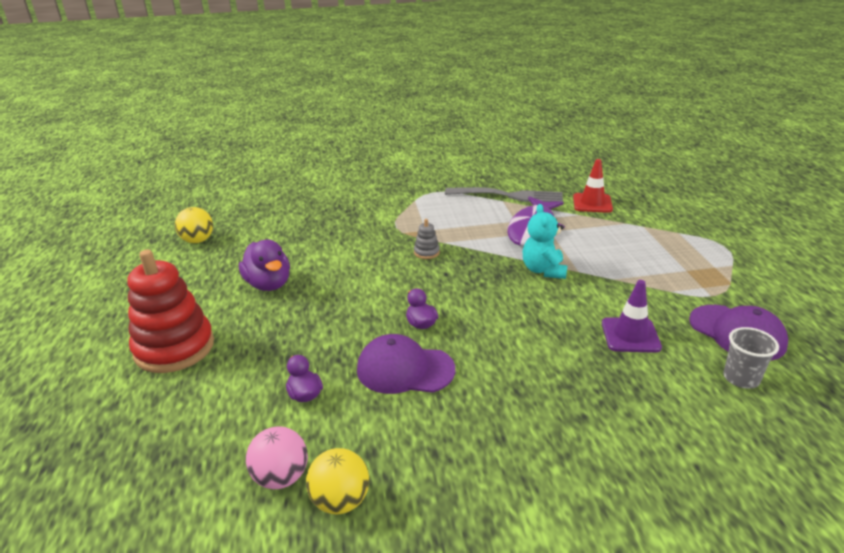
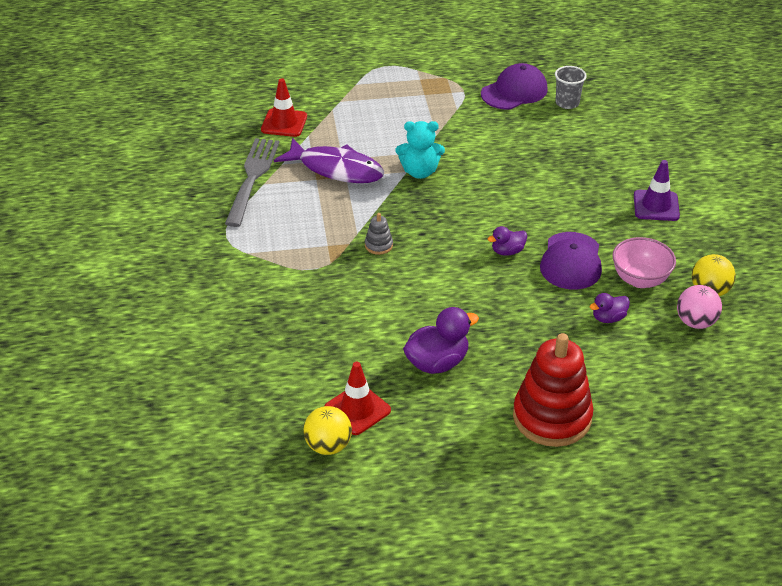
camera: 90 degrees left, 10 degrees up
(229, 250) = (357, 409): none -> red traffic cone
(369, 427) = (640, 279): none -> pink bowl
(630, 335) = (519, 140): purple traffic cone -> purple traffic cone (656, 206)

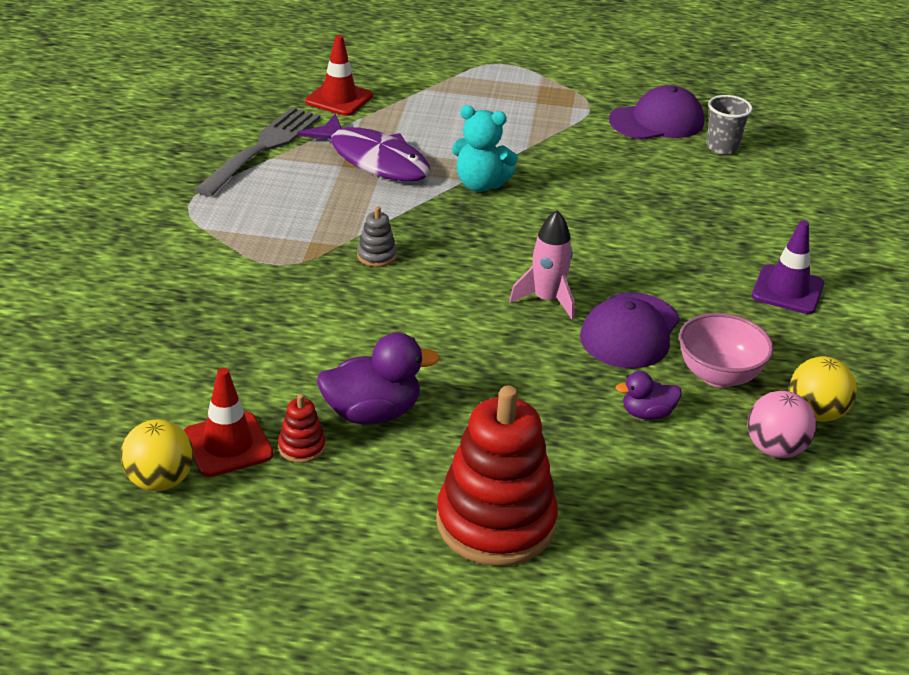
camera: 15 degrees right, 5 degrees down
(405, 398) = (301, 447): none -> red stacking toy
(507, 251) = (547, 300): purple duck -> pink rocket

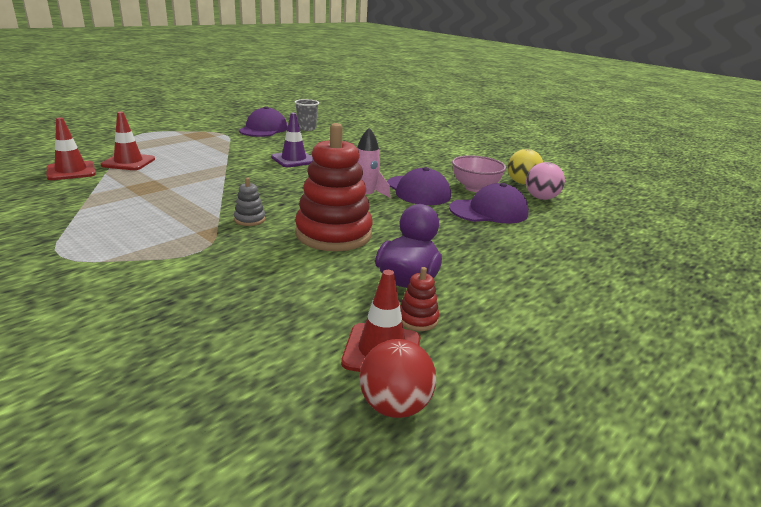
camera: 55 degrees left, 10 degrees down
(160, 481) = (395, 406): yellow ball -> red ball
(262, 148) = (62, 208): grey fork -> none
(374, 160) = (154, 186): purple fish -> none
(406, 110) = (128, 162): none -> red traffic cone
(480, 184) = (237, 173): turquoise teddy bear -> none
(495, 523) = (553, 281): red stacking toy -> red stacking toy (333, 234)
(647, 413) = (489, 211): purple duck -> purple cap
(787, 290) = (428, 156): purple traffic cone -> purple traffic cone (294, 160)

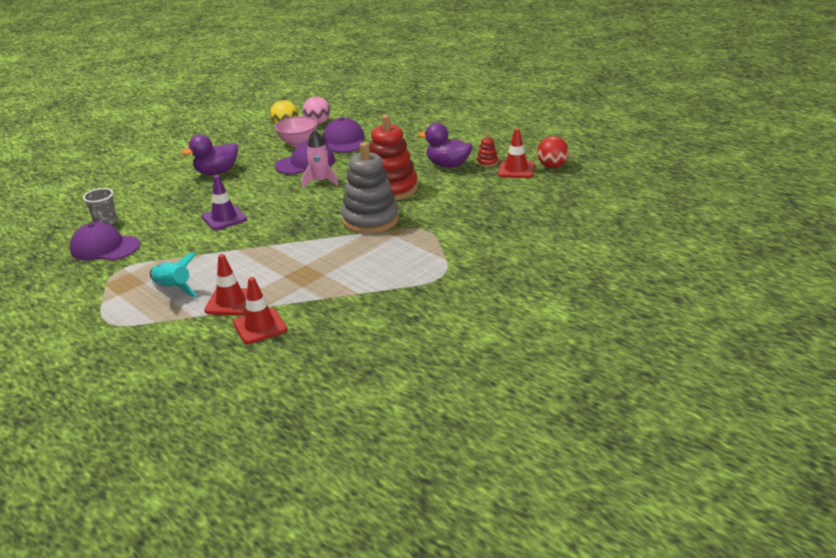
camera: 85 degrees left, 5 degrees up
(174, 146) = (173, 288): none -> turquoise rocket
(249, 219) = (370, 220): grey stacking toy -> grey stacking toy, size x2.42
(397, 157) = (216, 172): none -> purple duck

